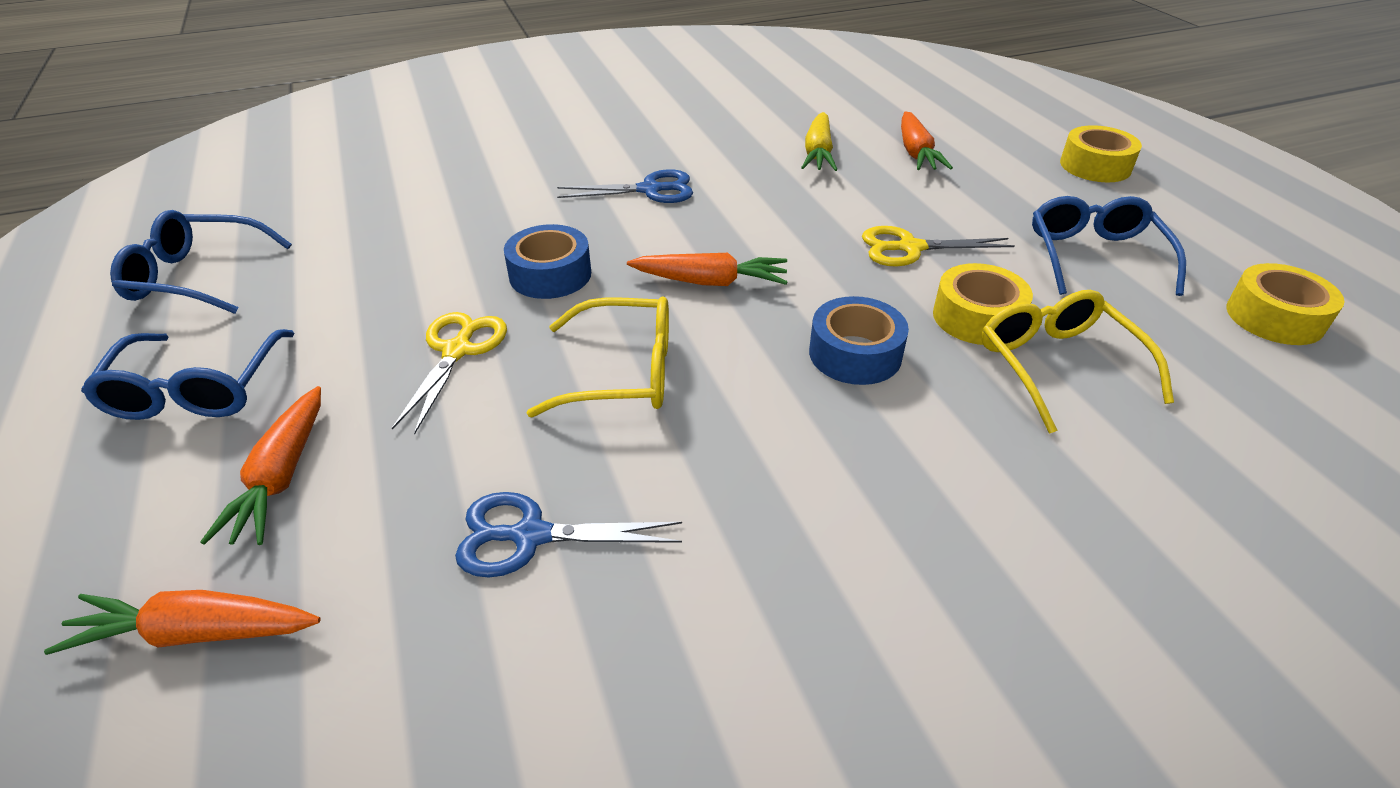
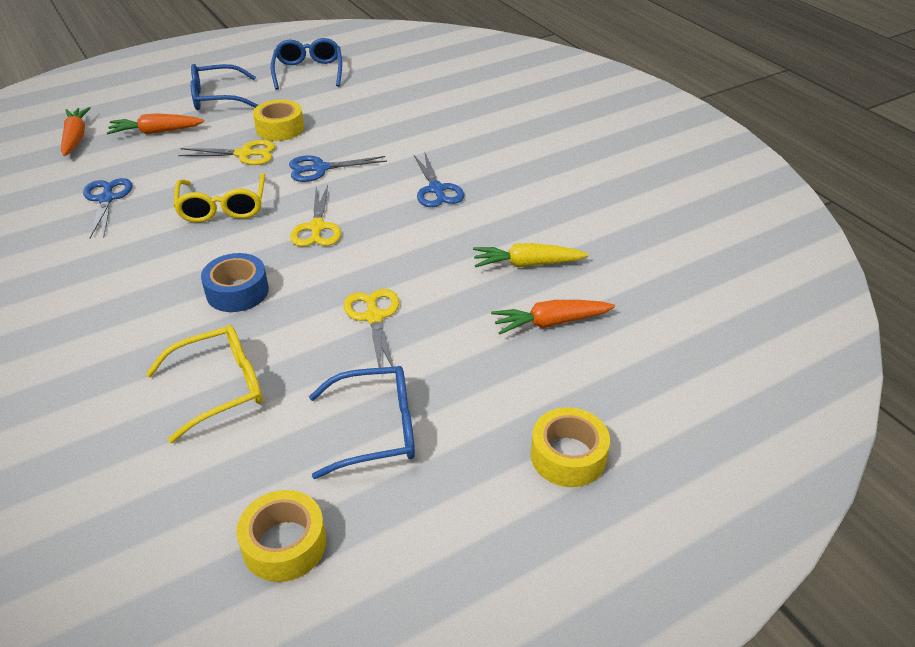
camera: 80 degrees right, 0 degrees up
(550, 274) = (320, 168): blue tape -> blue scissors
(710, 282) = (317, 227): orange carrot -> yellow scissors
(977, 317) = (280, 350): yellow tape -> yellow tape (280, 128)

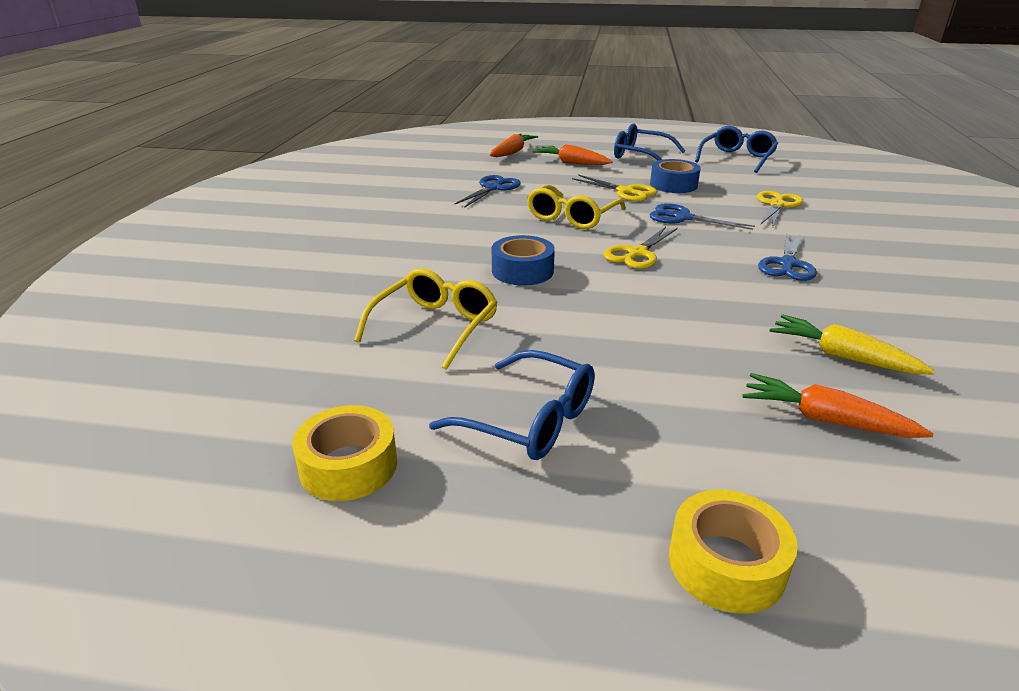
camera: 40 degrees right, 10 degrees down
(220, 388) = (435, 326): yellow glasses -> yellow glasses turned 75 degrees counterclockwise
(280, 128) = (673, 185): yellow tape -> blue tape
(374, 317) = (622, 333): yellow scissors -> yellow scissors (777, 205)

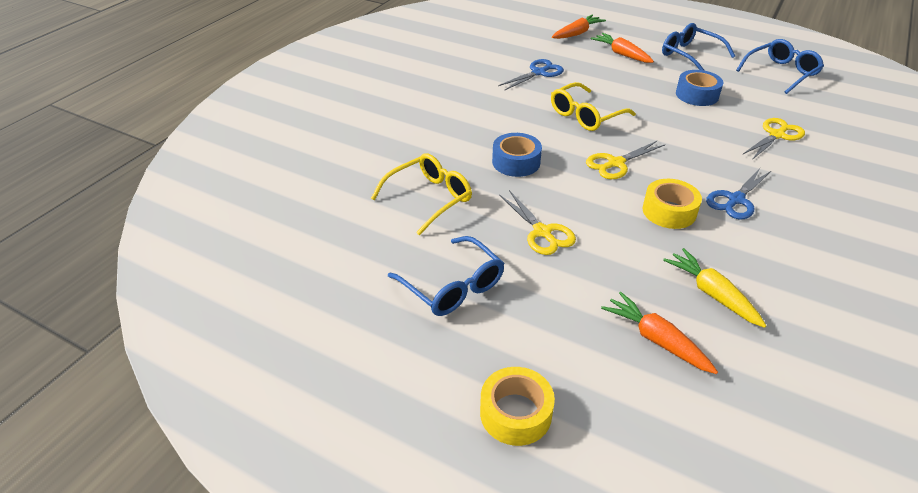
camera: 20 degrees right, 10 degrees up
(348, 466) = (330, 289): yellow tape -> yellow tape (669, 211)
(626, 192) = (648, 96): yellow scissors -> yellow scissors (542, 232)
(682, 218) = (679, 133): blue scissors -> none

